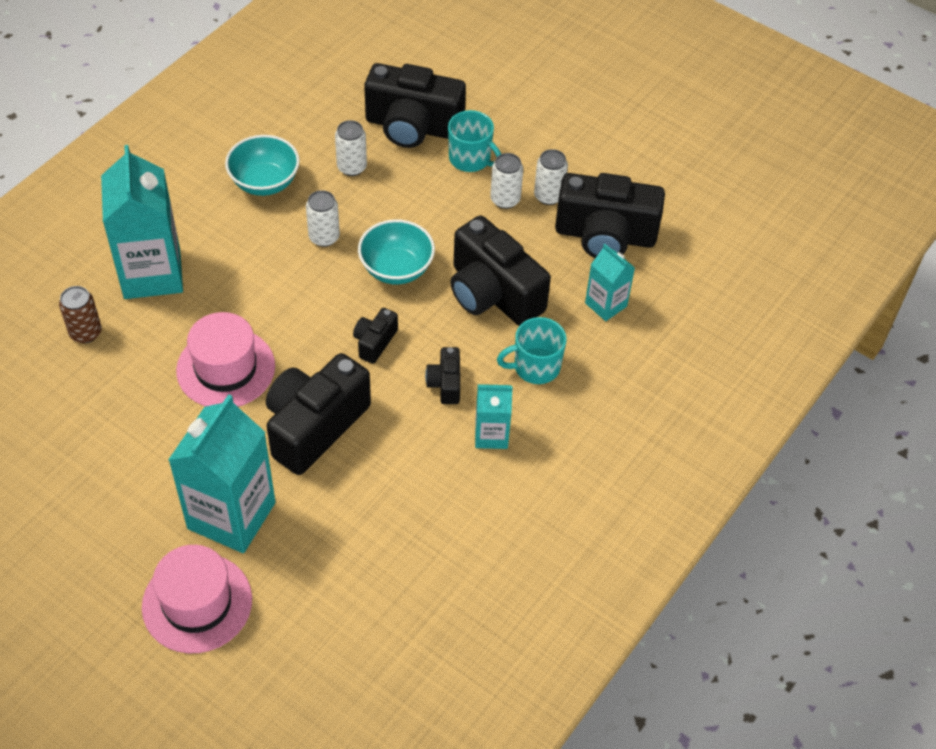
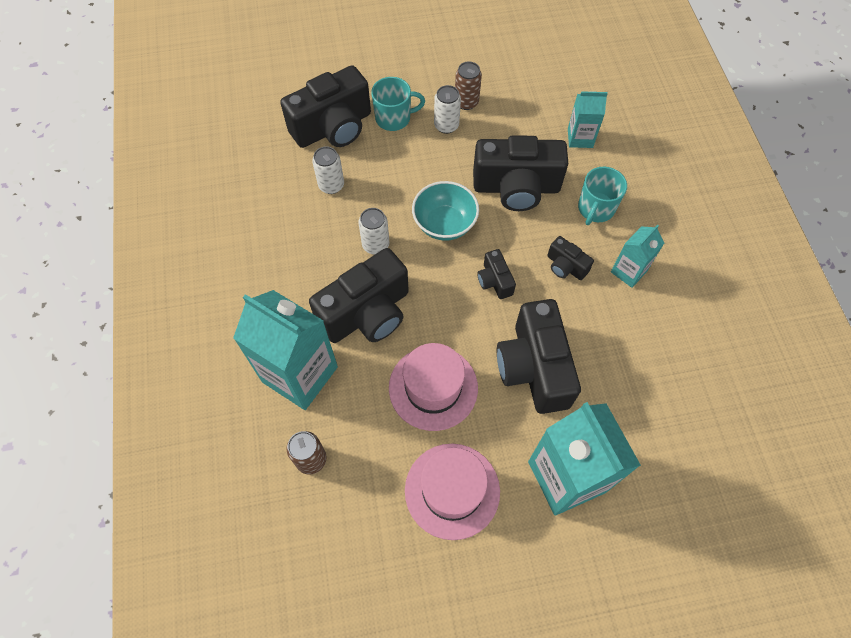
camera: 45 degrees left, 10 degrees up
(197, 603) = (625, 555): pink hat -> pink hat (452, 490)
(265, 182) = (290, 244): turquoise bowl -> none
(548, 196) = (466, 102): white can -> brown can
(605, 235) = (526, 99): black camera -> black camera (367, 313)

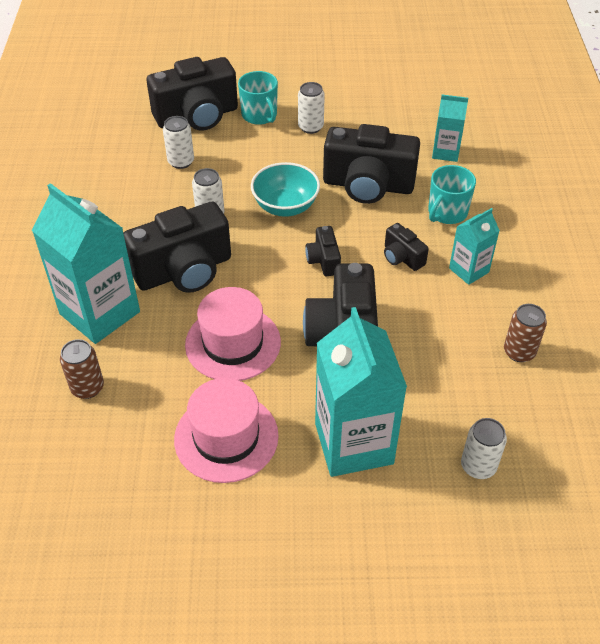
camera: 10 degrees right, 15 degrees down
(394, 118) = (260, 115): turquoise mug -> turquoise mug turned 60 degrees clockwise
(466, 102) = (336, 111): brown can -> brown can (519, 352)
(679, 481) = (478, 466): none -> white can

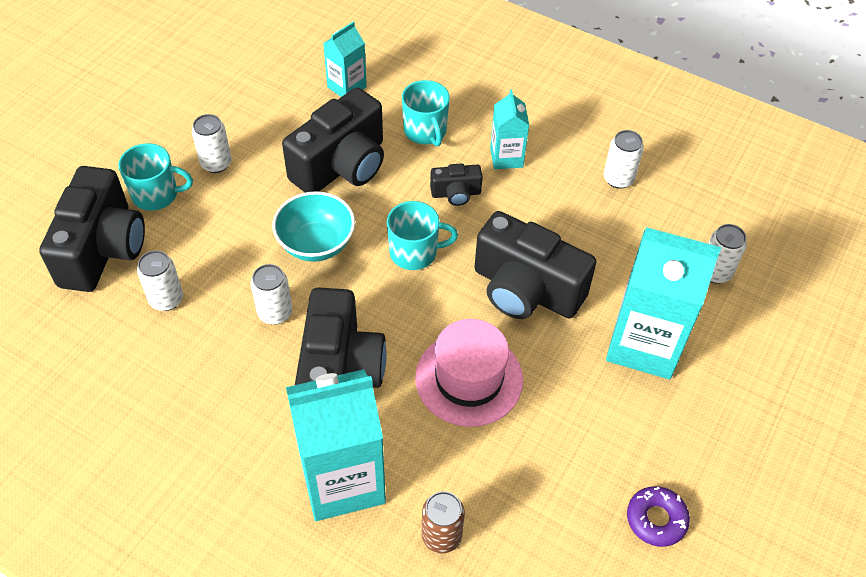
camera: 60 degrees left, 5 degrees up
(184, 522) = (656, 519): none -> purple donut
(226, 437) = (580, 439): pink hat -> none
(323, 260) = (414, 252): black camera -> turquoise mug
(519, 352) = (618, 179): brown can -> white can

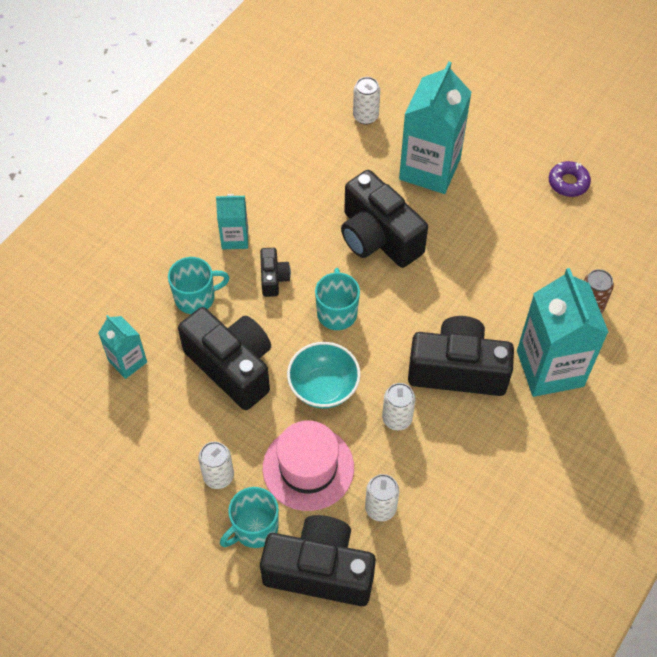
camera: 85 degrees left, 5 degrees up
(156, 194) = (254, 528): turquoise mug -> turquoise mug turned 135 degrees counterclockwise
(469, 378) = (460, 281): pink hat -> pink hat (308, 468)
(526, 290) = (378, 237): black camera -> black camera turned 105 degrees clockwise
(618, 179) = (267, 163): white can -> none

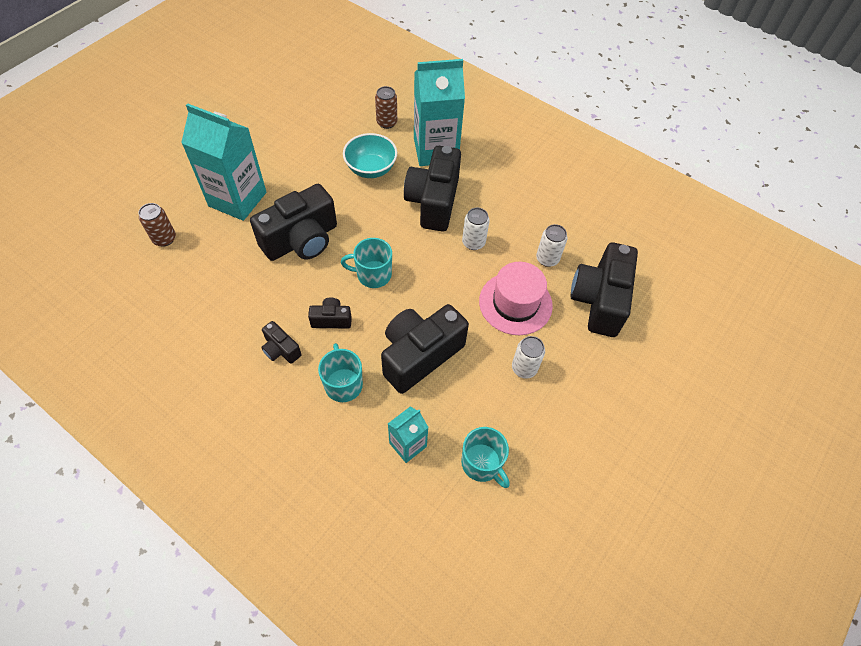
camera: 90 degrees left, 0 degrees up
(235, 238) = (281, 349): turquoise carton -> black camera
(254, 528) = (568, 343): turquoise mug -> turquoise mug (482, 463)
(323, 387) = (444, 288): turquoise bowl -> turquoise bowl (371, 169)
(365, 116) = (164, 239): white can -> brown can
(568, 182) = (273, 118): purple donut -> none

